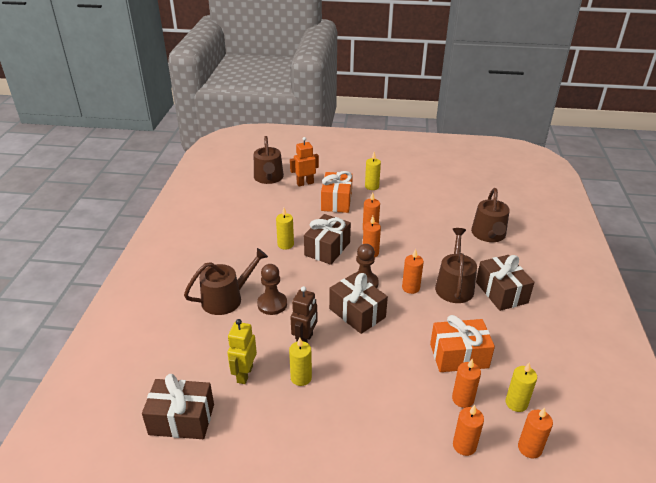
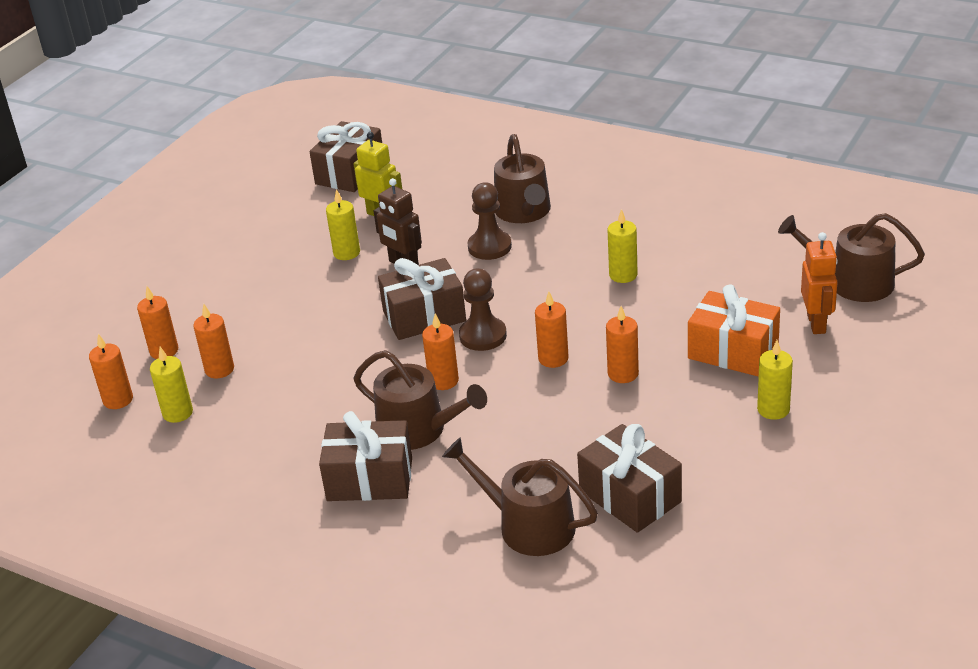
camera: 115 degrees right, 0 degrees up
(327, 249) = (589, 315): brown gift -> brown gift (630, 496)
(459, 356) = (283, 388): orange gift -> none

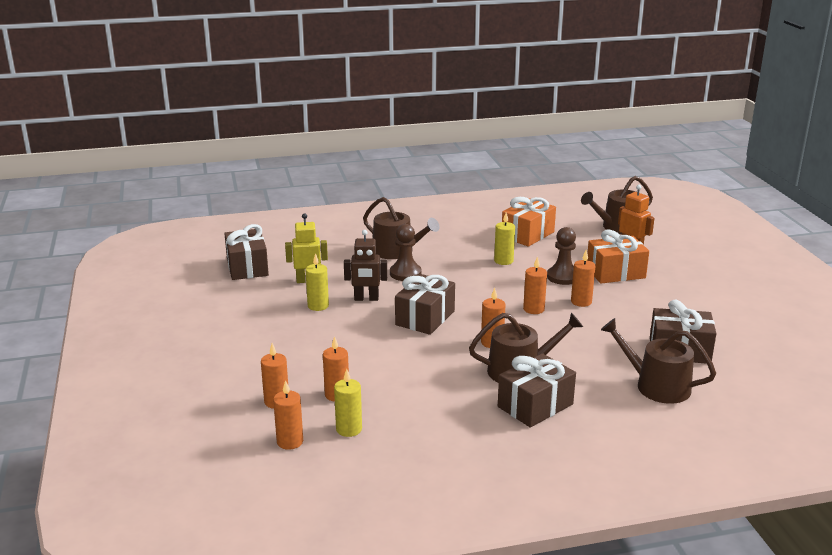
camera: 45 degrees left, 10 degrees down
(483, 336) = (476, 314): brown pawn -> brown pawn (562, 277)
(528, 525) = (656, 386): brown watering can -> brown watering can turned 45 degrees clockwise
(713, 247) = (527, 234): none -> orange gift
(773, 409) = (675, 288): yellow candle -> none

